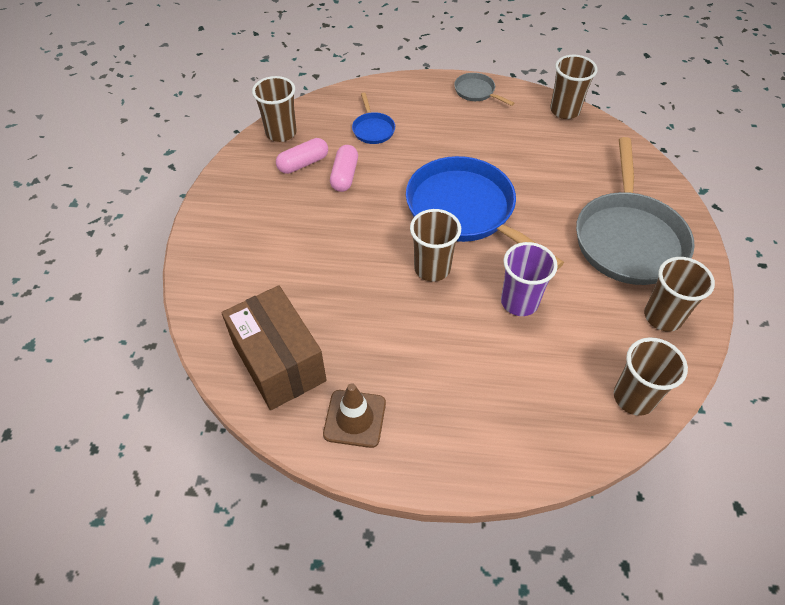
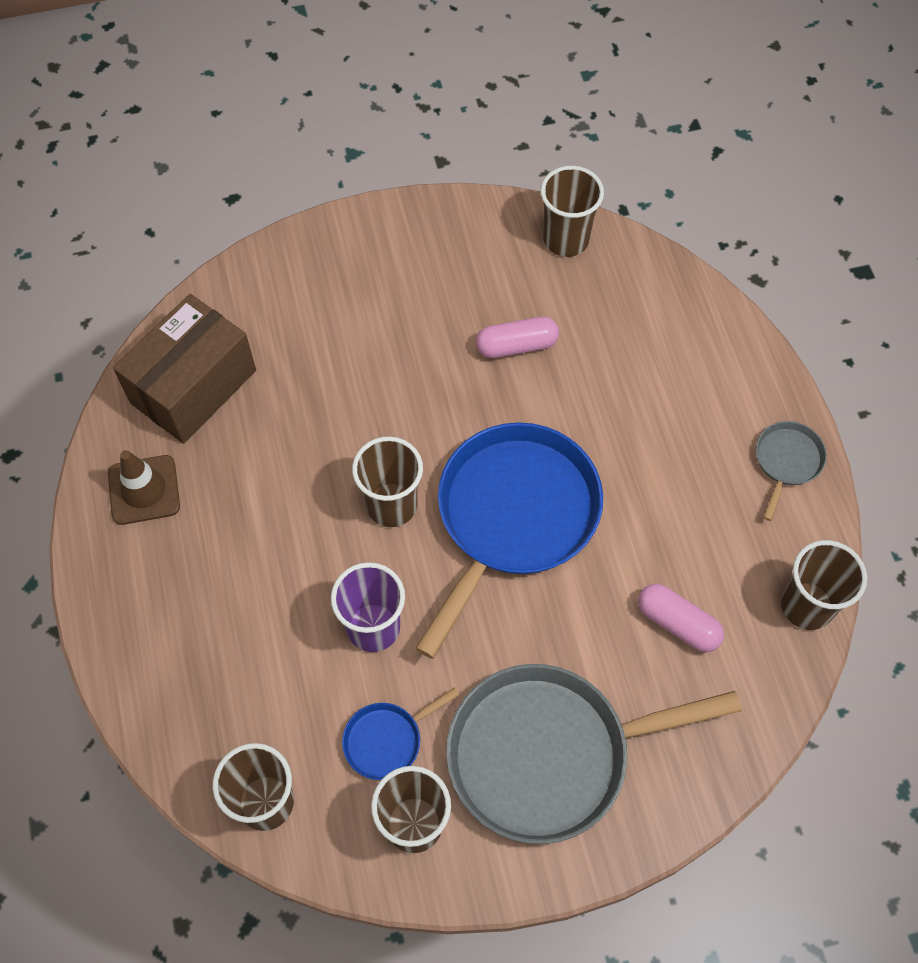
camera: 70 degrees right, 10 degrees up
(303, 164) = (518, 289): pink capsule -> pink capsule (677, 623)
(373, 129) = (627, 347): blue pan -> blue pan (387, 740)

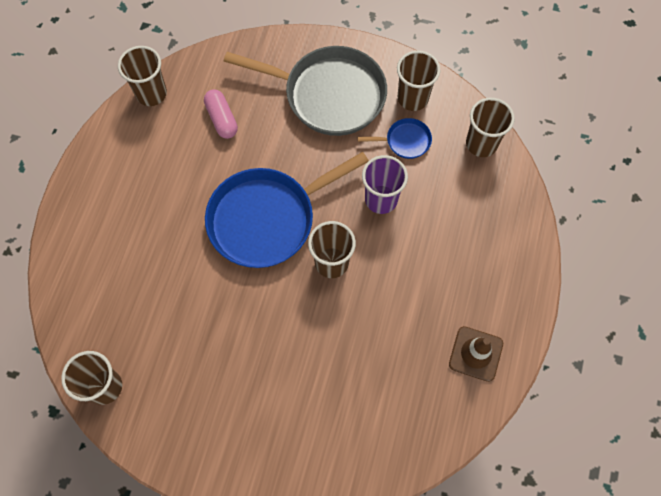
camera: 150 degrees left, 5 degrees up
(193, 386) = (413, 412): brown box -> none
(516, 345) = (192, 325): pink capsule -> none
(787, 461) = (96, 168): grey pan -> none

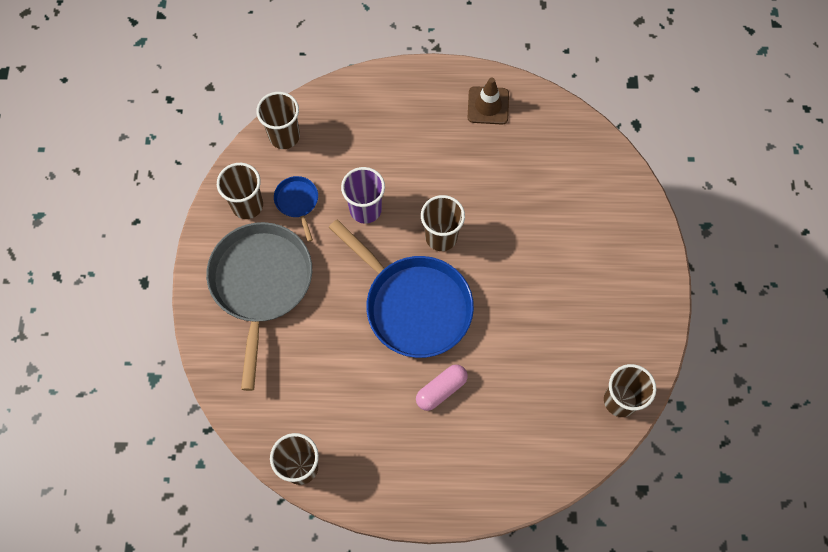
camera: 105 degrees left, 0 degrees up
(222, 119) = (314, 382): pink capsule -> pink capsule (441, 390)

